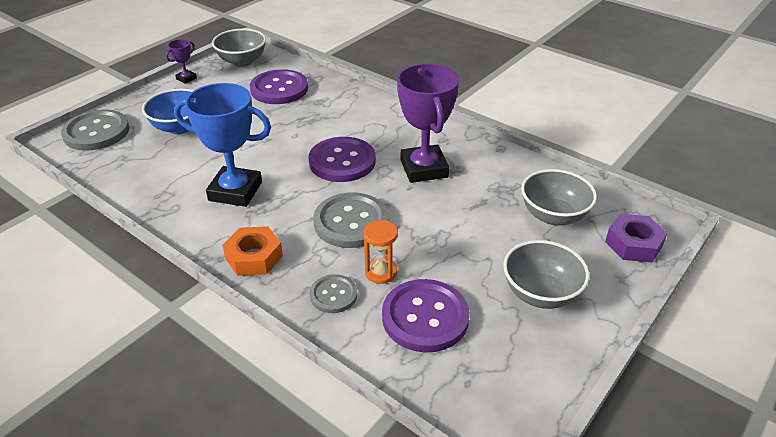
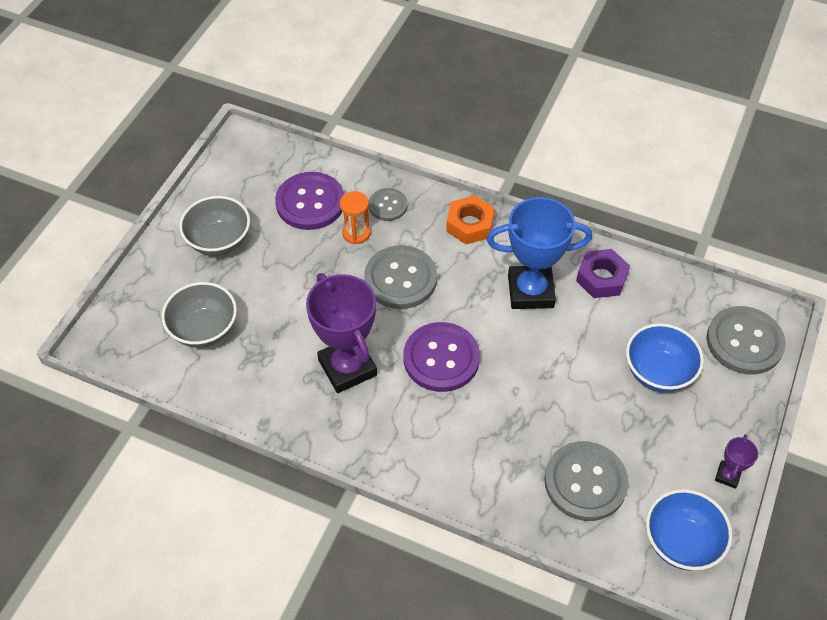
camera: 165 degrees right, 15 degrees up
(242, 61) = (681, 542): grey bowl -> blue bowl
(279, 89) = (585, 482): purple button -> grey button
(633, 244) = (129, 311): purple nut -> purple nut (601, 278)

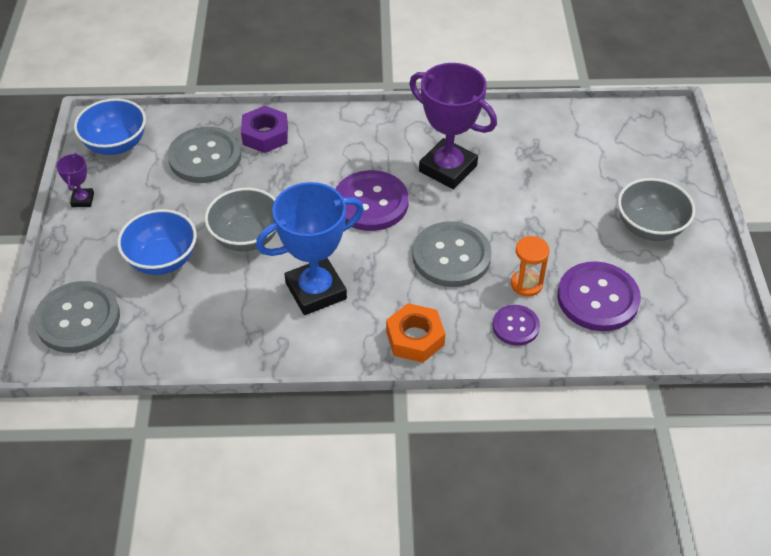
camera: 155 degrees right, 5 degrees down
(204, 330) = (591, 154): grey bowl -> grey bowl (246, 237)
(388, 205) = (515, 326): grey button -> purple button
(601, 278) = (246, 331): purple nut -> purple nut (265, 135)

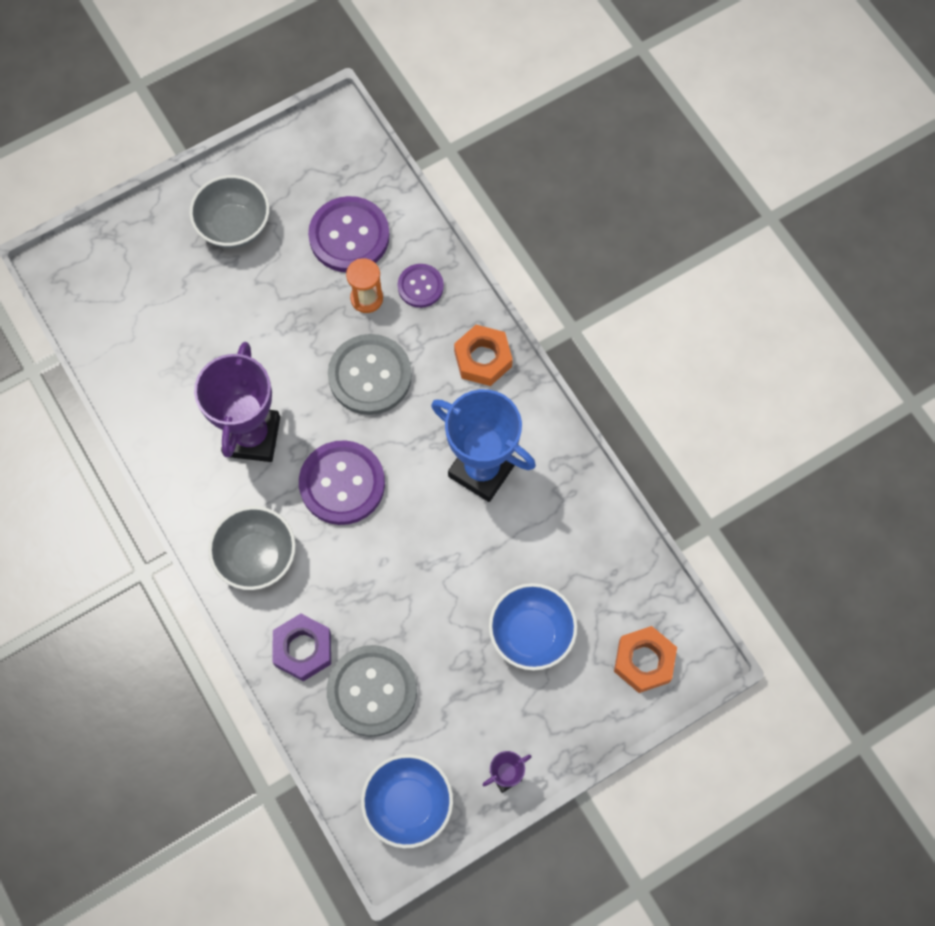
camera: 120 degrees left, 20 degrees up
(78, 319) = (644, 661): grey button -> orange nut
(246, 237) = (456, 573): grey bowl -> grey bowl (257, 557)

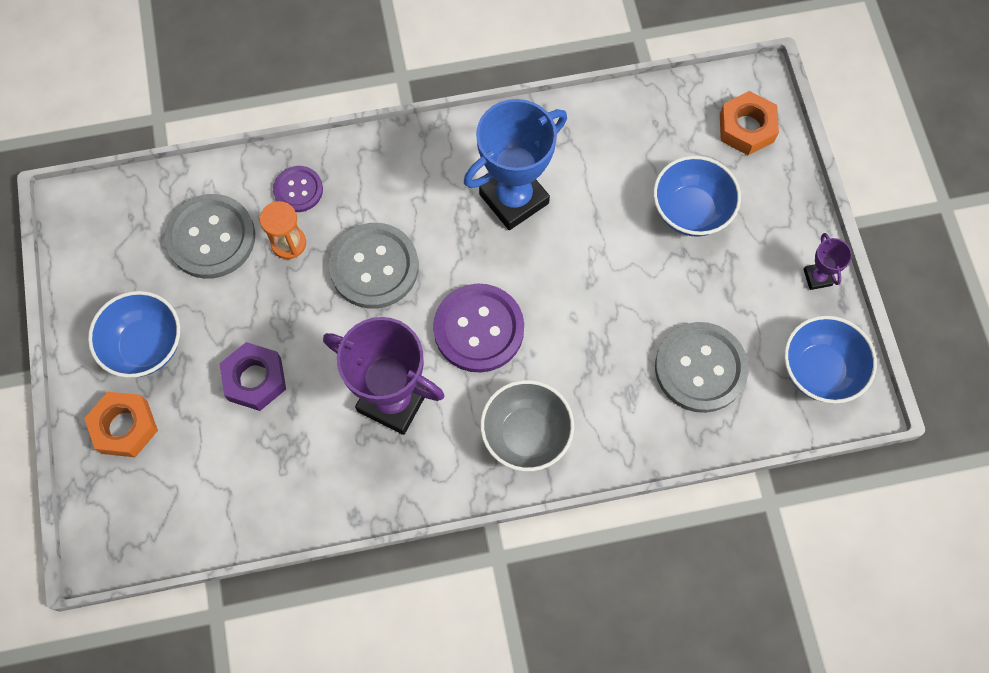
camera: 70 degrees left, 0 degrees up
(234, 226) = (145, 346): grey bowl -> blue bowl
(303, 649) = (637, 419): purple nut -> purple nut (255, 379)
(349, 236) = (211, 238): purple button -> grey button
(483, 359) = (400, 160): orange nut -> orange nut (125, 427)

